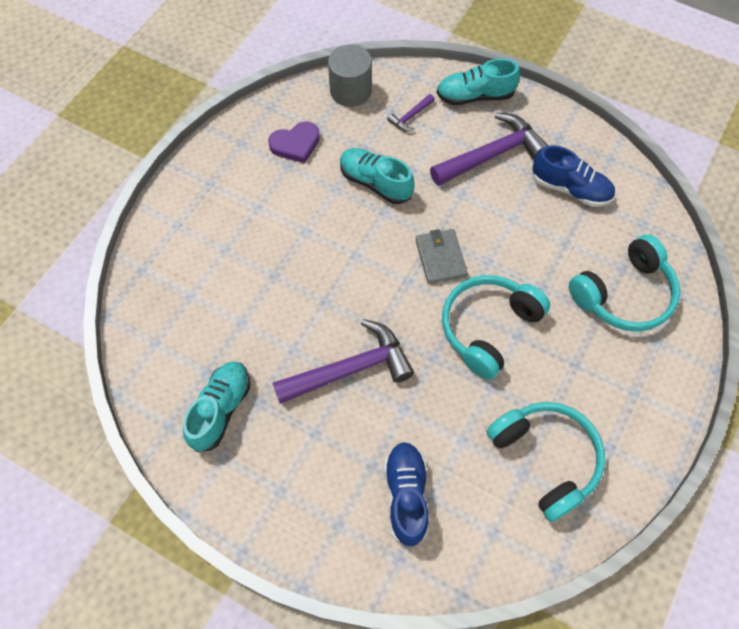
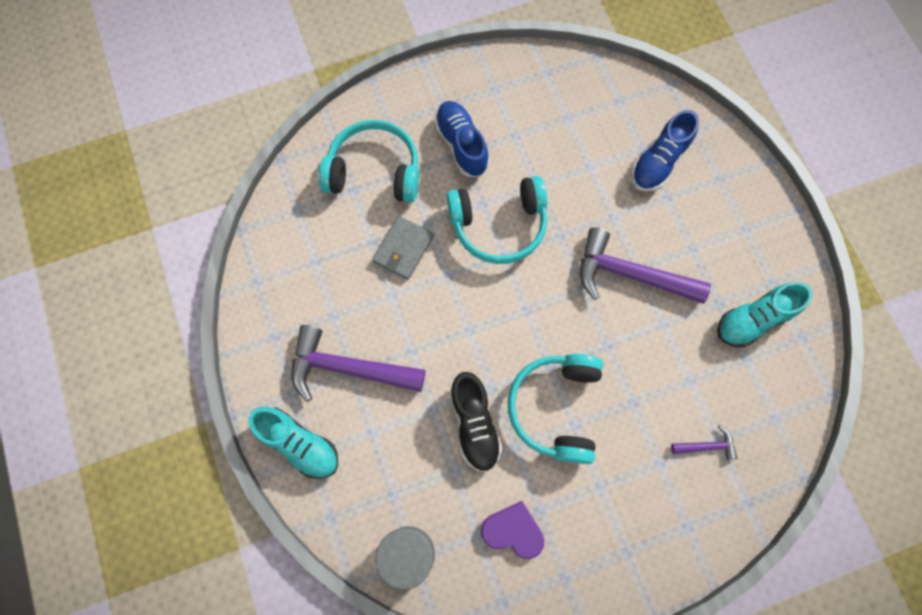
camera: 140 degrees left, 10 degrees up
(375, 183) = (474, 424): turquoise shoe -> black shoe
(410, 117) = (380, 471): purple hammer -> purple hammer (707, 446)
(440, 258) = (483, 308): grey wallet -> grey wallet (403, 249)
(545, 459) = (544, 114): turquoise headphones -> turquoise headphones (556, 408)
(570, 189) = (318, 283): blue shoe -> blue shoe (461, 145)

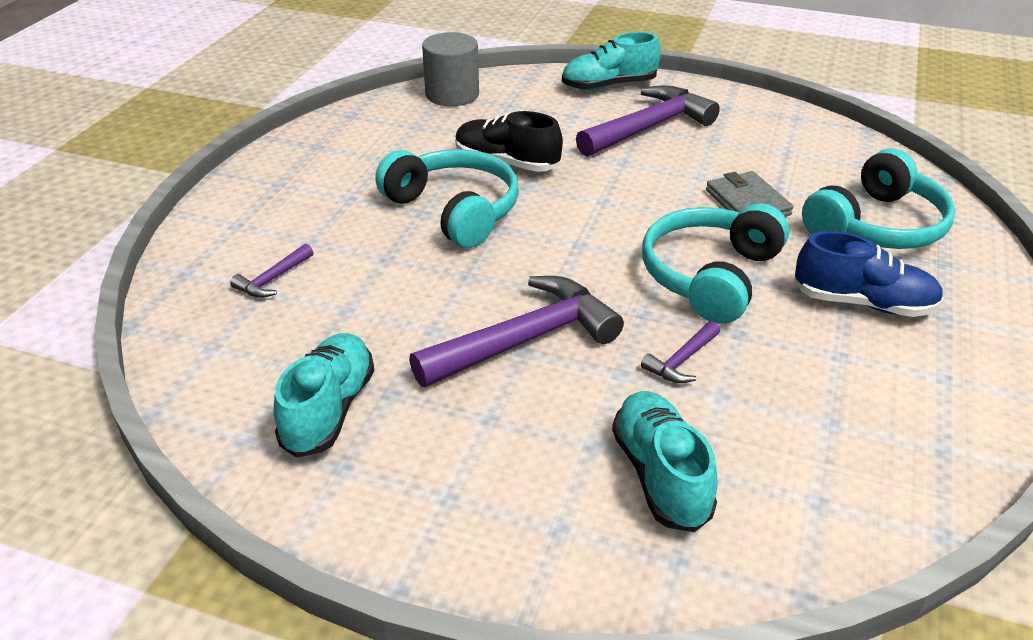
camera: 130 degrees right, 35 degrees down
(513, 531) = (391, 141): purple heart -> none
(580, 197) = (681, 361): none -> purple hammer
(659, 162) = (660, 475): blue shoe -> turquoise shoe

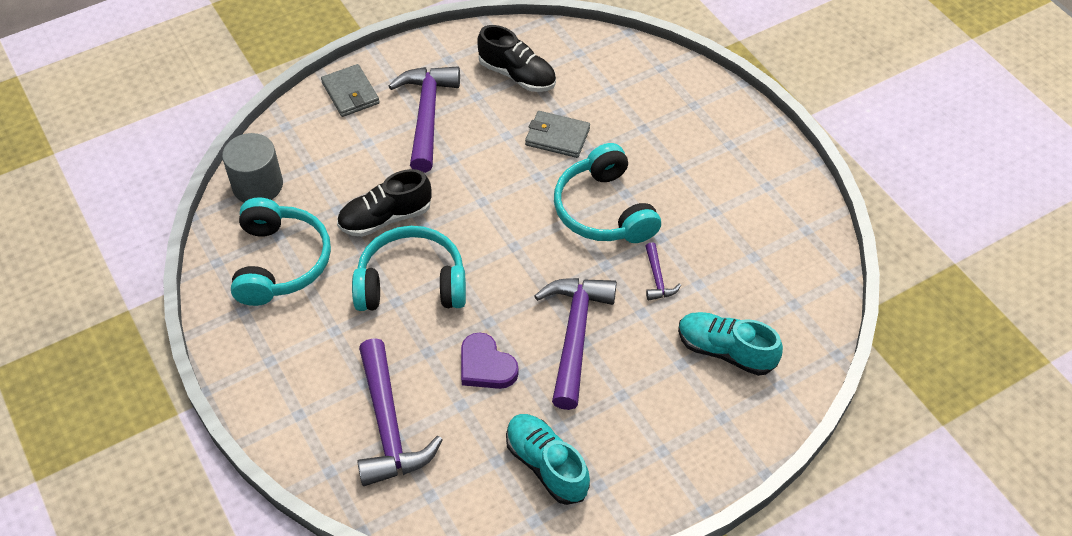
camera: 50 degrees left, 15 degrees up
(273, 279) = (389, 426): purple hammer -> purple hammer, size x2.19
(412, 301) = (486, 366): none -> purple heart
(609, 86) = (350, 93): turquoise shoe -> grey wallet
(775, 147) = (517, 75): none -> black shoe
(863, 303) = (689, 166): blue shoe -> none
(876, 226) = (636, 101): turquoise headphones -> turquoise headphones (280, 262)

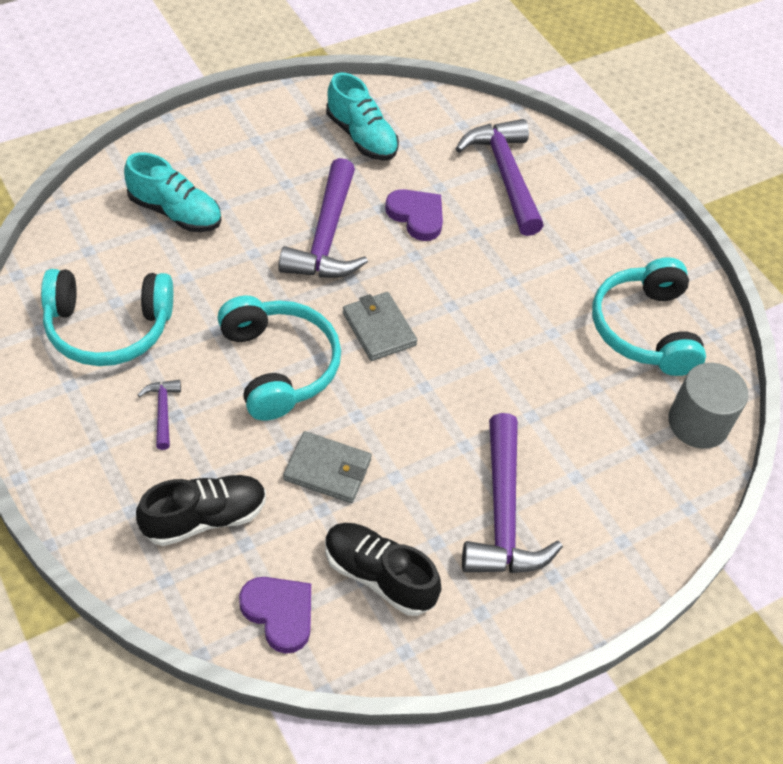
camera: 175 degrees right, 0 degrees up
(350, 93) = (613, 556): grey wallet -> grey wallet (379, 329)
(385, 218) = (537, 372): black shoe -> black shoe (204, 518)
(411, 283) = (498, 298): turquoise headphones -> turquoise headphones (108, 328)
(582, 53) = (279, 613): none -> purple heart
(657, 279) = (230, 285): purple hammer -> purple hammer (162, 411)

